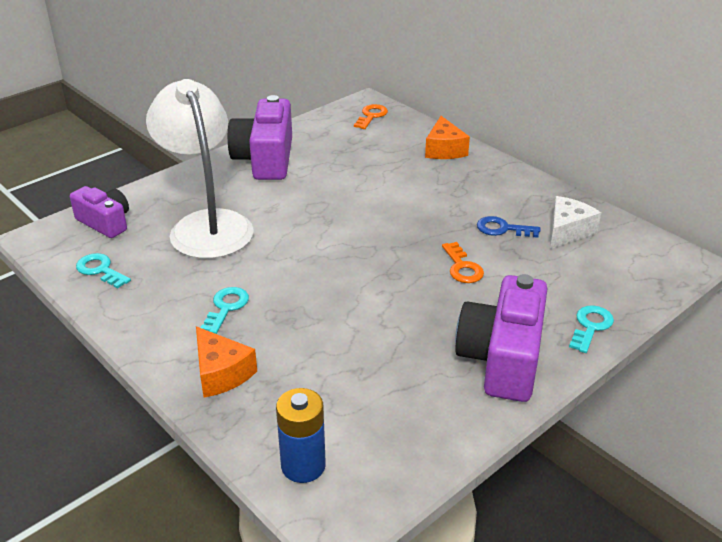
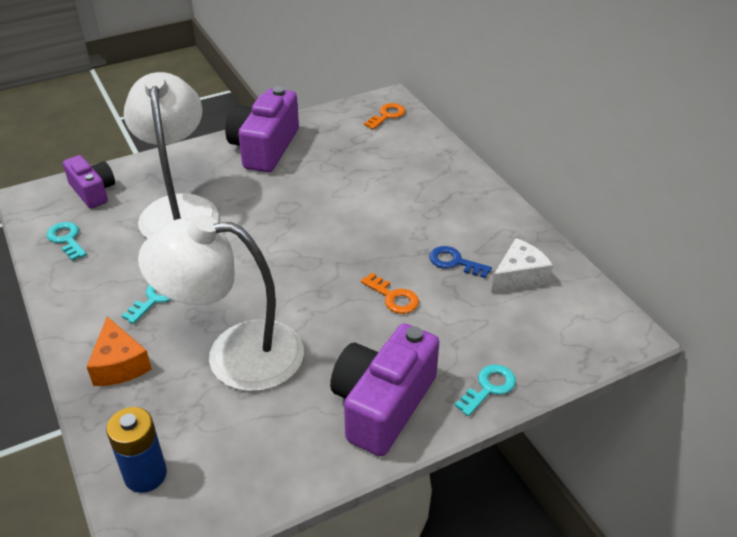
camera: 15 degrees right, 5 degrees up
(335, 343) = (235, 354): none -> white lamp
(444, 150) = (440, 164): orange cheese -> none
(462, 267) = (393, 297): orange key -> orange key turned 45 degrees counterclockwise

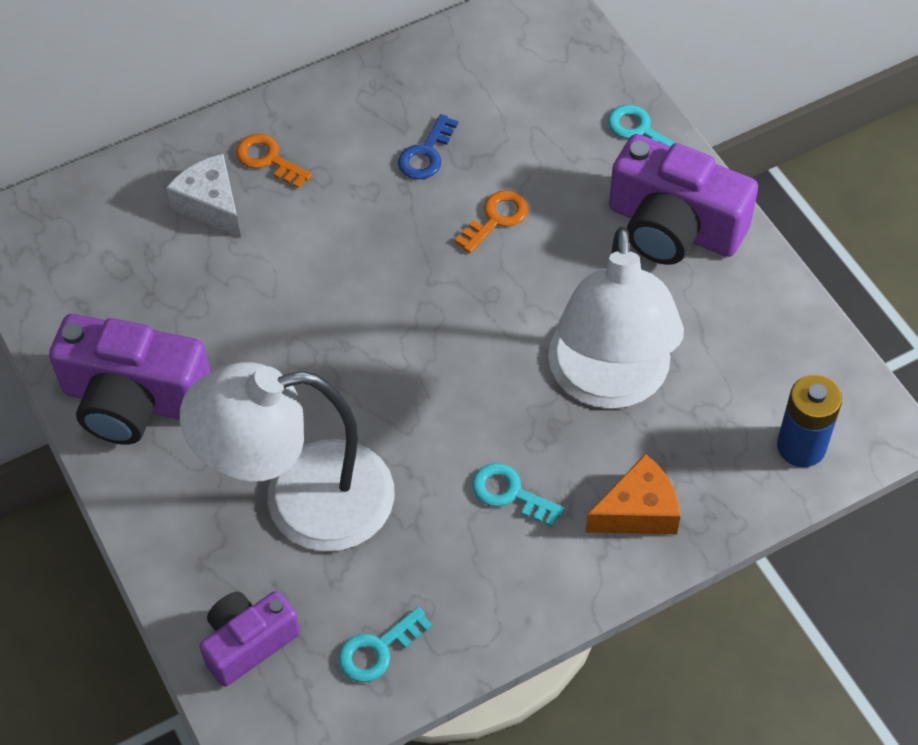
camera: 90 degrees left, 15 degrees up
(387, 115) = (52, 231): orange key -> orange key (268, 159)
(519, 276) = (453, 90): white cheese -> white cheese (211, 205)

